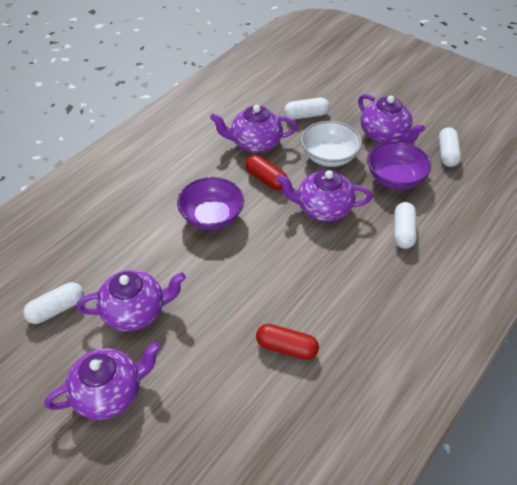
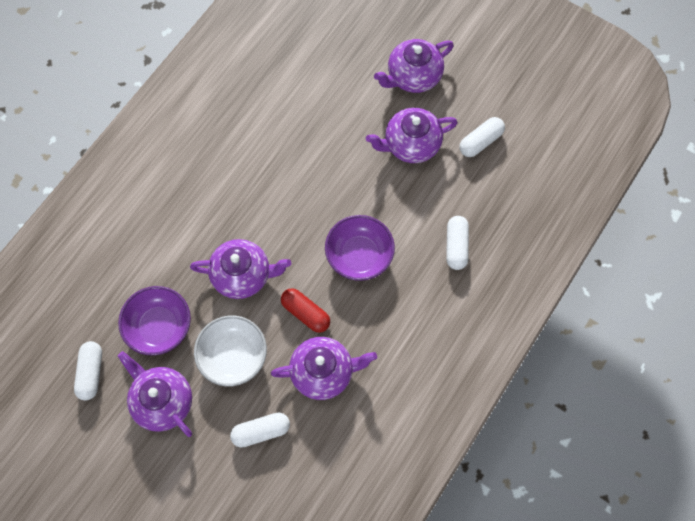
camera: 175 degrees right, 20 degrees up
(286, 348) = (276, 122): red capsule -> none
(403, 231) = (161, 251): white capsule -> white capsule (456, 246)

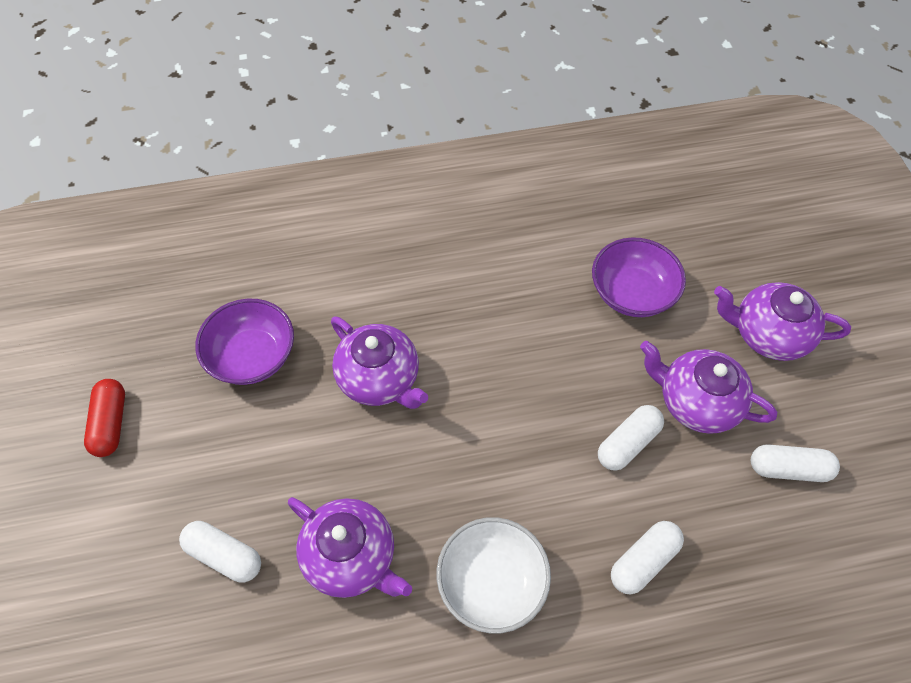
camera: 45 degrees right, 10 degrees down
(91, 373) = (150, 342): white capsule -> white capsule (628, 443)
(162, 401) = (175, 429): purple teapot -> none
(233, 356) = (284, 450): white bowl -> white bowl (491, 582)
(306, 313) = (400, 476): red capsule -> red capsule (111, 423)
(359, 255) = (519, 468): purple bowl -> purple bowl (632, 293)

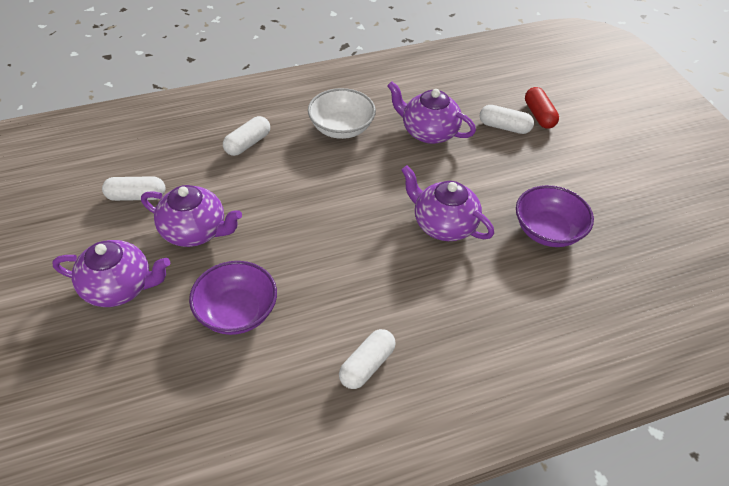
camera: 170 degrees right, 10 degrees down
(111, 423) = (620, 182): red capsule -> red capsule (539, 115)
(628, 443) = (252, 201): white capsule -> white capsule (367, 365)

